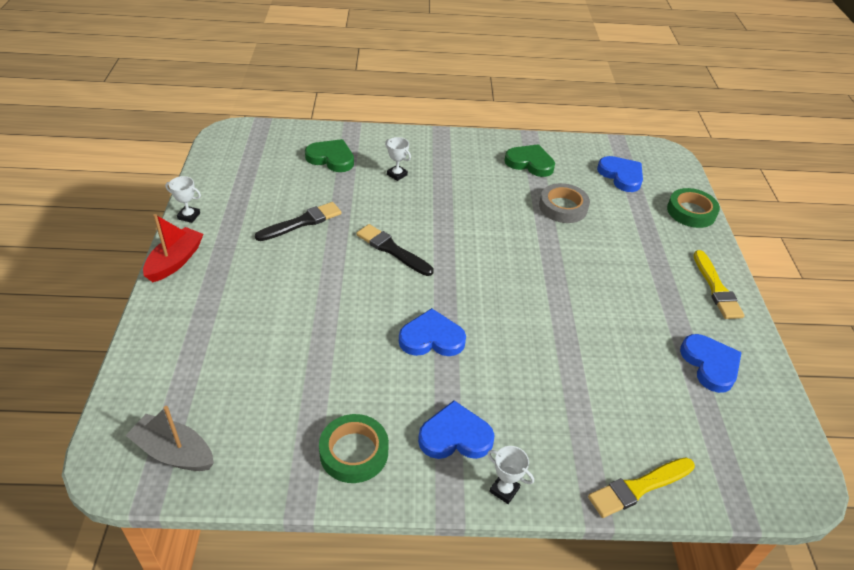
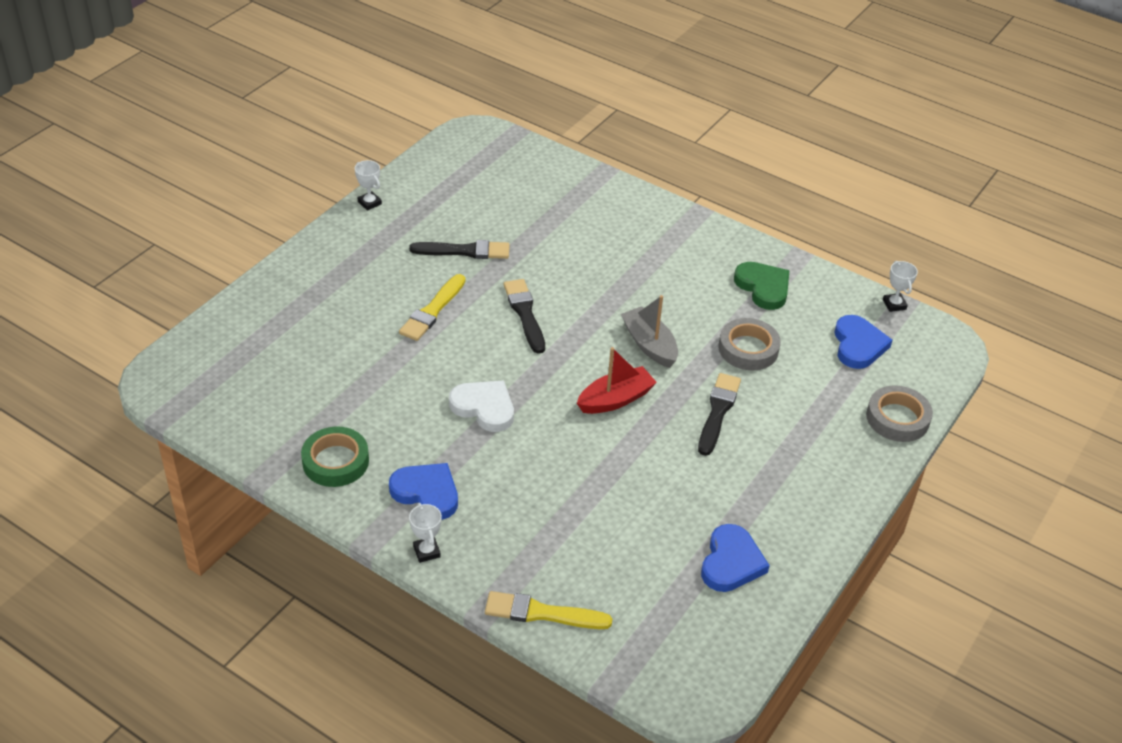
camera: 35 degrees right, 0 degrees up
(174, 452) = (207, 392): grey boat -> grey boat (649, 345)
(175, 261) = (325, 240): red boat -> red boat (615, 399)
(331, 158) = (551, 198): green heart -> none
(397, 174) = (602, 241): white trophy -> white trophy (894, 304)
(431, 338) = (484, 407): blue heart -> white heart
(589, 259) = (718, 411): none -> black brush
(691, 212) = (897, 418): green tape -> grey tape
(716, 288) = (828, 503): yellow brush -> yellow brush (432, 311)

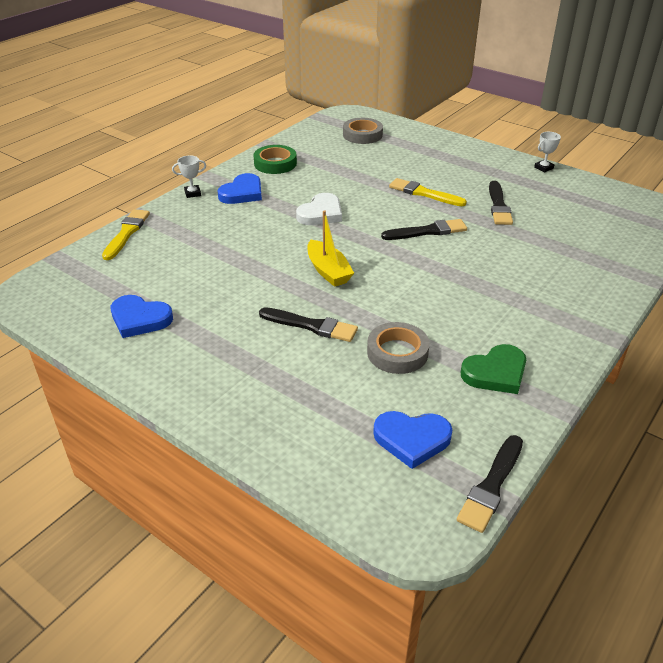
camera: 95 degrees right, 5 degrees down
(615, 399) = (328, 271): red boat -> yellow boat
(649, 345) = (397, 292): grey boat -> none
(894, 304) = (491, 486): white trophy -> black brush
(897, 418) = (295, 456): grey tape -> grey tape (362, 135)

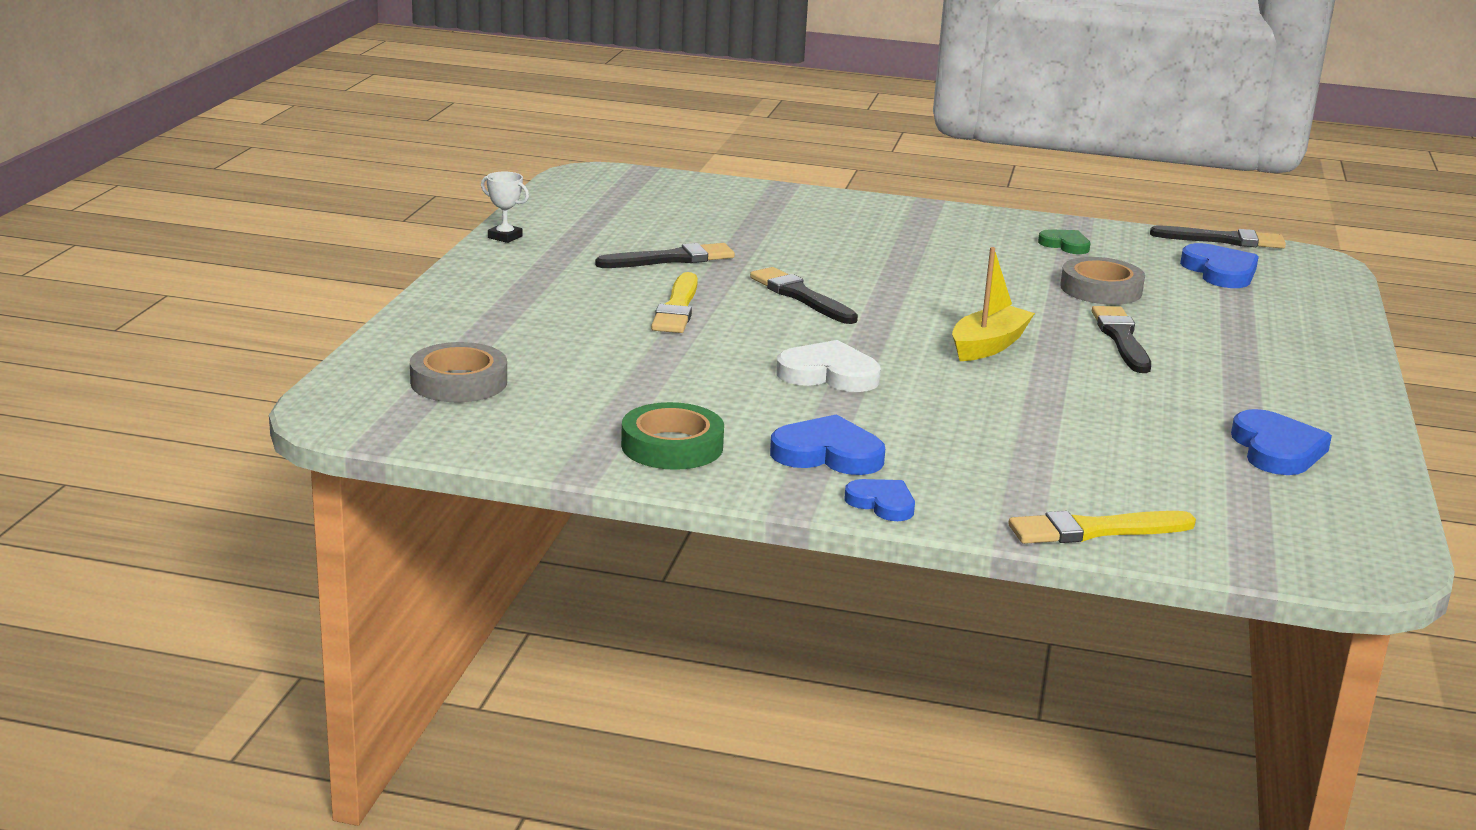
camera: 115 degrees left, 15 degrees down
(192, 193) = (882, 503): white trophy -> blue heart
(495, 373) = (1065, 245): green heart -> green heart, size x0.63

